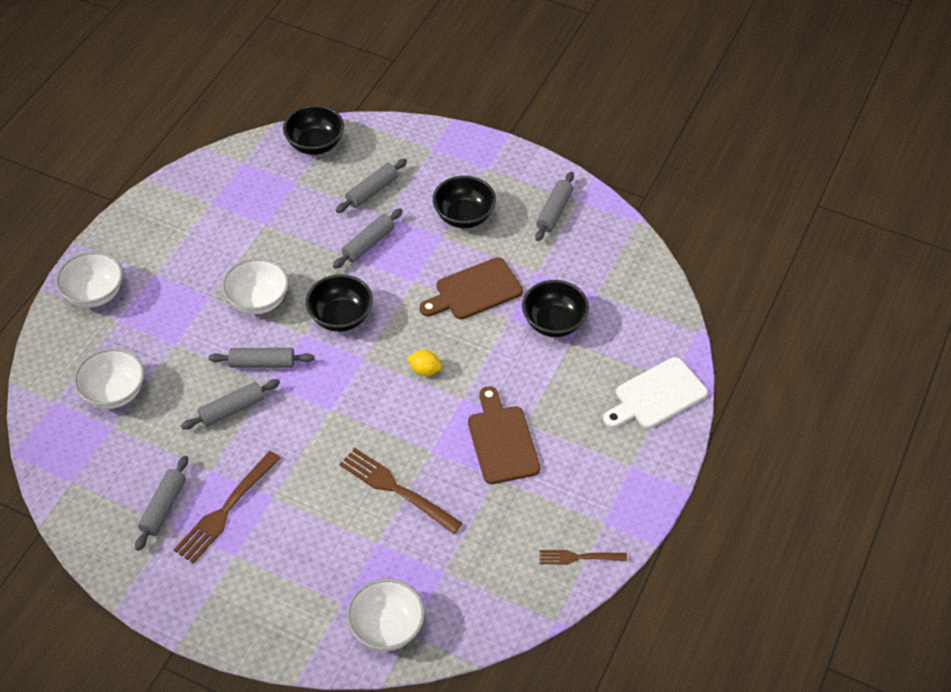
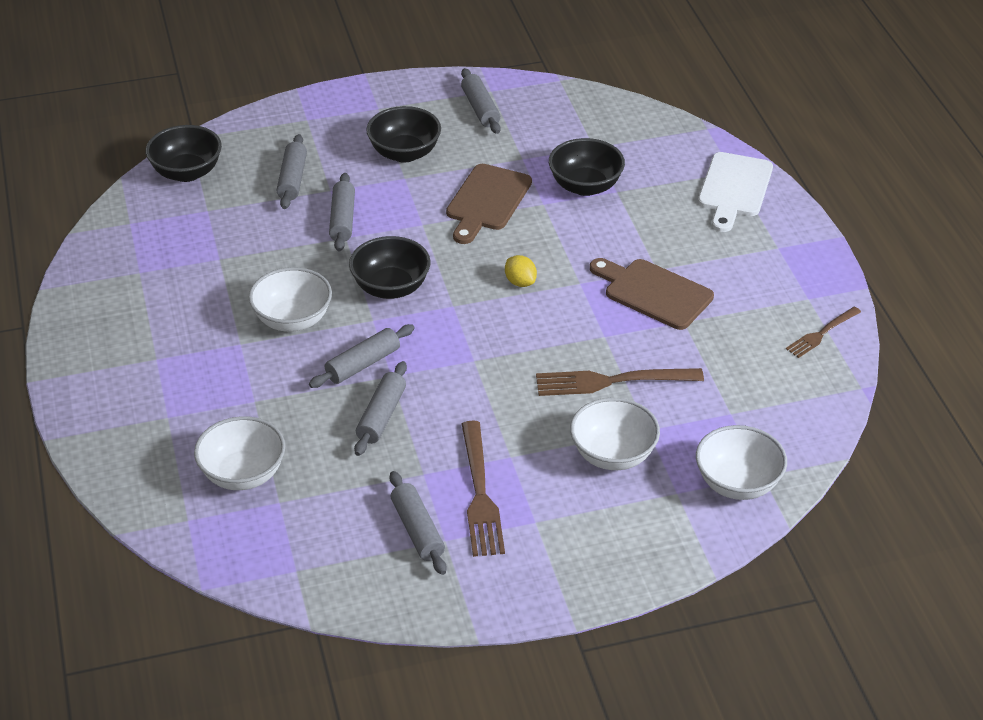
camera: 40 degrees left, 10 degrees down
(94, 294) = (112, 410): white bowl -> white bowl (613, 455)
(424, 370) = (520, 282): yellow lemon -> yellow lemon turned 75 degrees clockwise

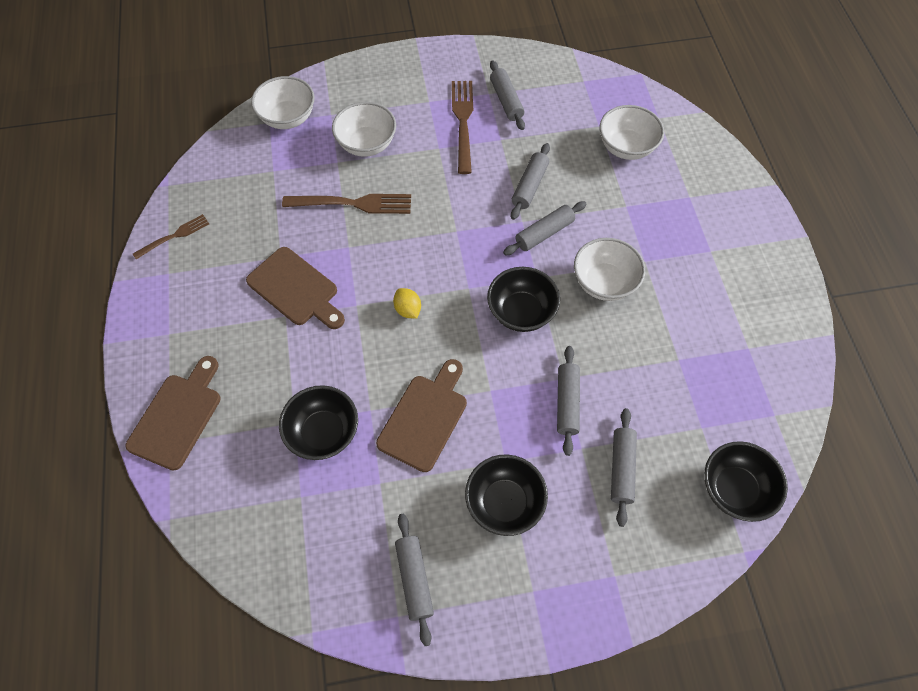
camera: 175 degrees left, 20 degrees up
(734, 189) = (177, 416): white cutting board -> brown cutting board

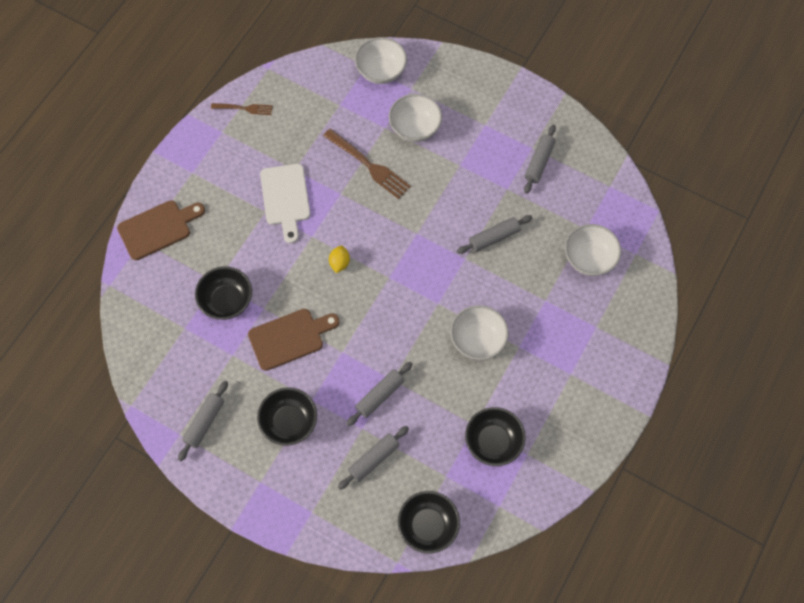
camera: 40 degrees right, 5 degrees up
(296, 289) = (286, 198): brown cutting board -> white cutting board
(463, 122) = (493, 157): brown fork -> none
(521, 312) = (406, 318): black bowl -> black bowl (493, 442)
(544, 233) = (471, 277): grey rolling pin -> none

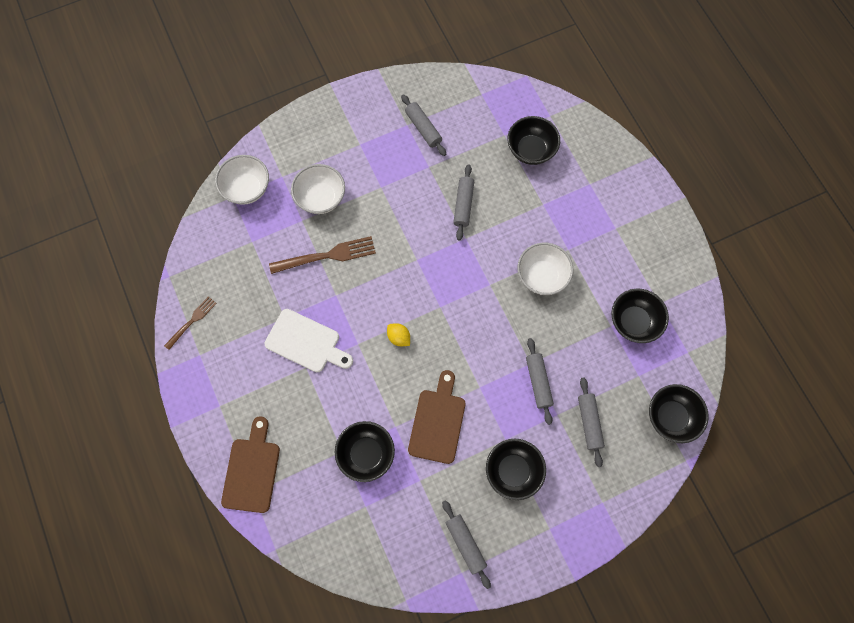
camera: 55 degrees left, 5 degrees up
(589, 258) = (530, 150): white bowl -> black bowl

